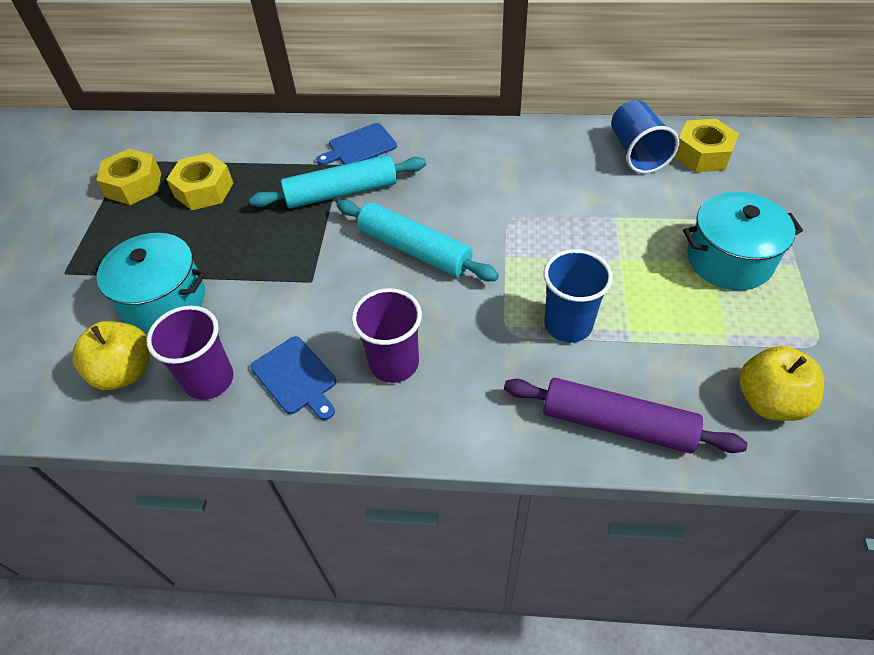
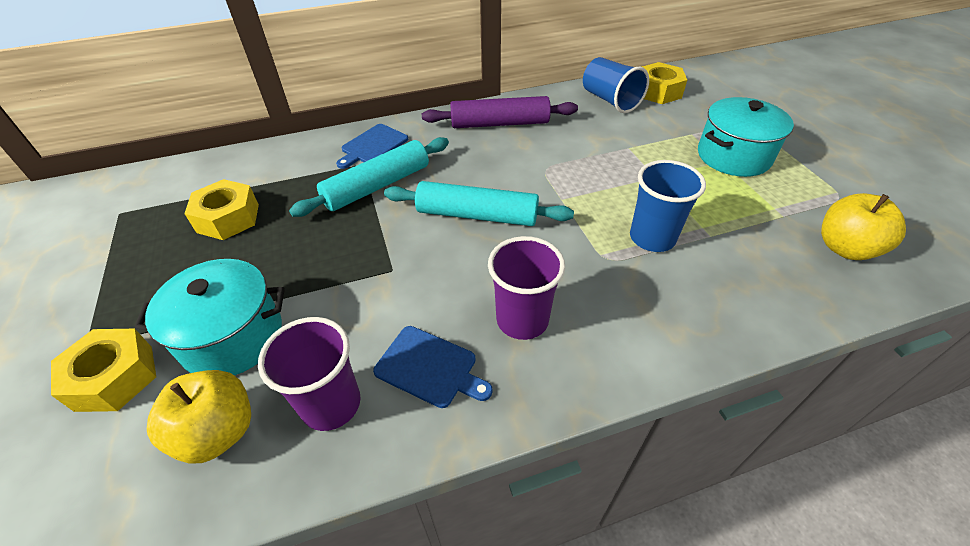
camera: 25 degrees left, 5 degrees down
(134, 185) = (141, 233): yellow nut -> yellow nut (114, 377)
(617, 424) = (752, 305): purple rolling pin -> purple rolling pin (500, 123)

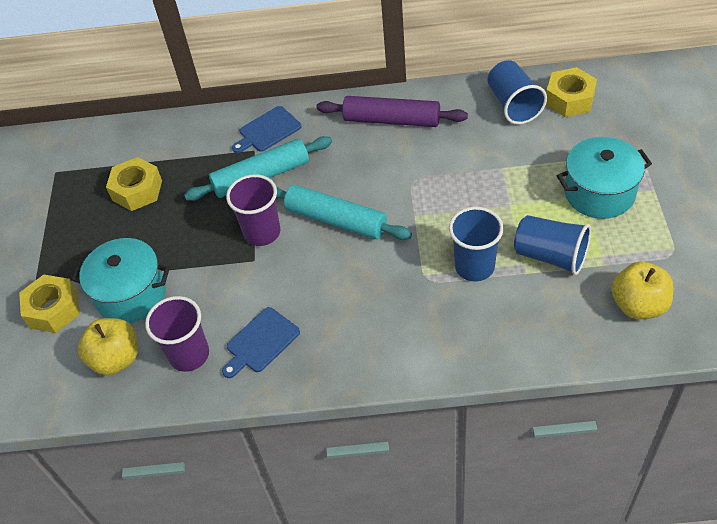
camera: 20 degrees right, 5 degrees up
(430, 367) = (260, 342): blue cutting board -> blue cutting board turned 90 degrees clockwise
(522, 320) = (338, 319): purple cup -> purple cup (262, 232)
(724, 216) = (550, 256): none -> blue cup

